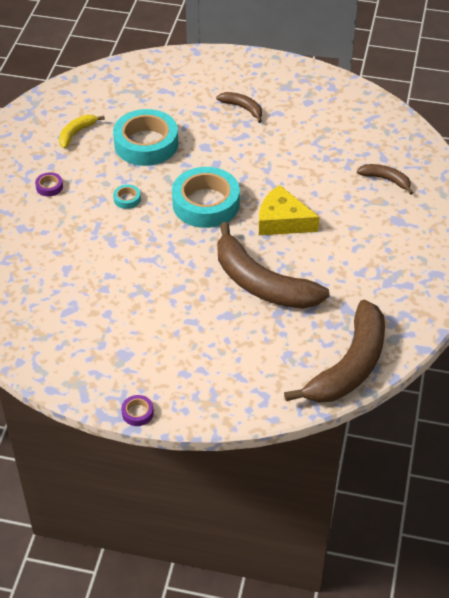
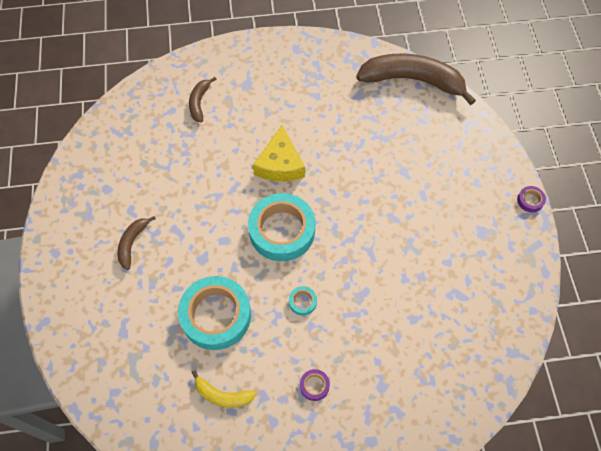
camera: 110 degrees left, 15 degrees up
(261, 283) = (359, 158): brown banana -> none

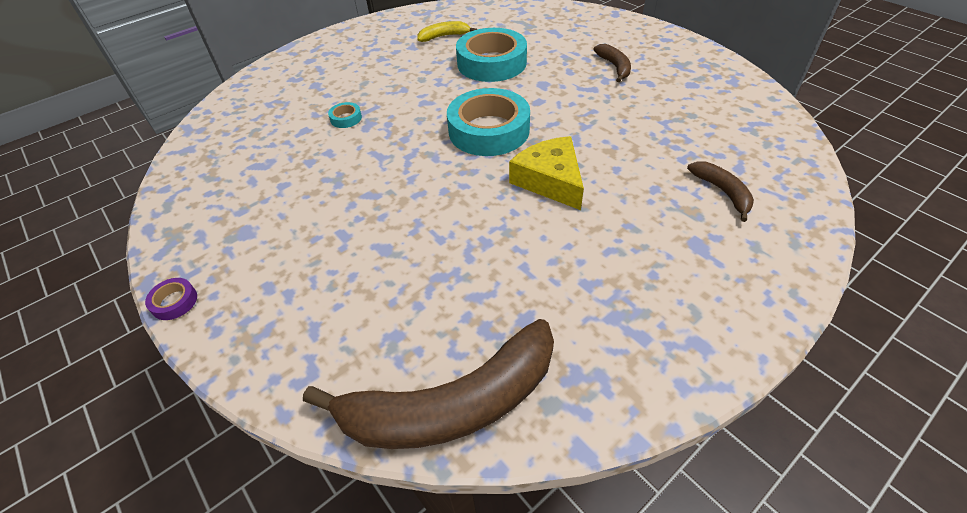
camera: 150 degrees right, 15 degrees down
(302, 302) = (423, 98): turquoise tape -> turquoise tape (346, 118)
(314, 386) = (374, 64): purple tape -> none

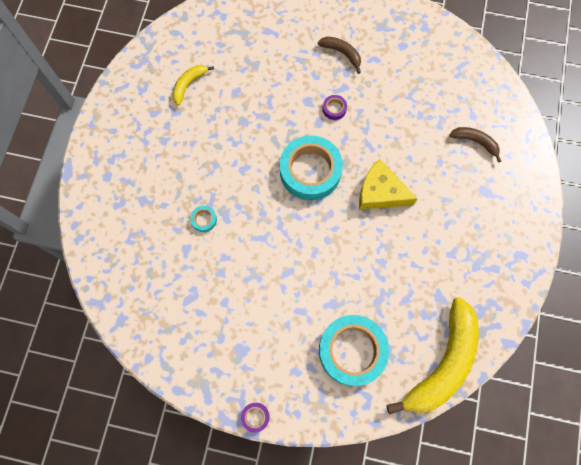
camera: 40 degrees left, 25 degrees up
(451, 404) = (442, 363): brown banana -> yellow banana
(491, 63) = (253, 98): turquoise tape -> turquoise tape (352, 351)
(565, 98) = (334, 109): none -> purple tape

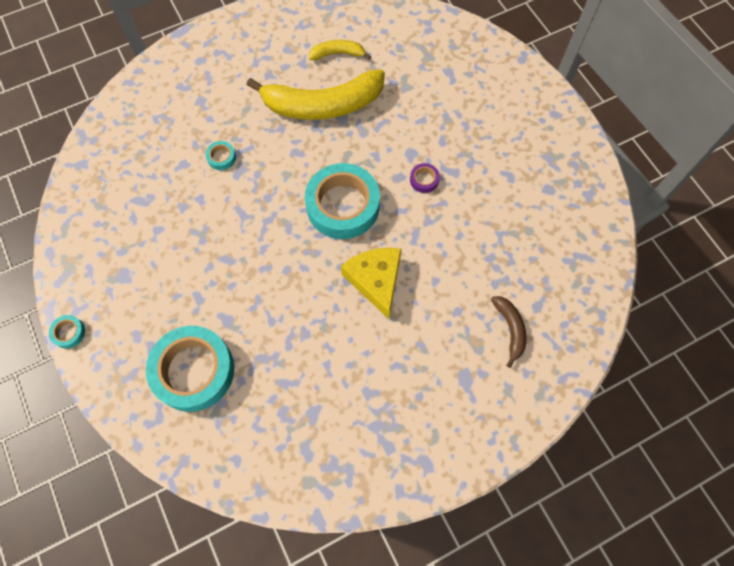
camera: 50 degrees right, 5 degrees down
(255, 417) = (69, 333): purple tape -> turquoise tape
(342, 53) = (487, 145): brown banana -> none
(442, 363) = (245, 466): yellow banana -> yellow banana (322, 105)

